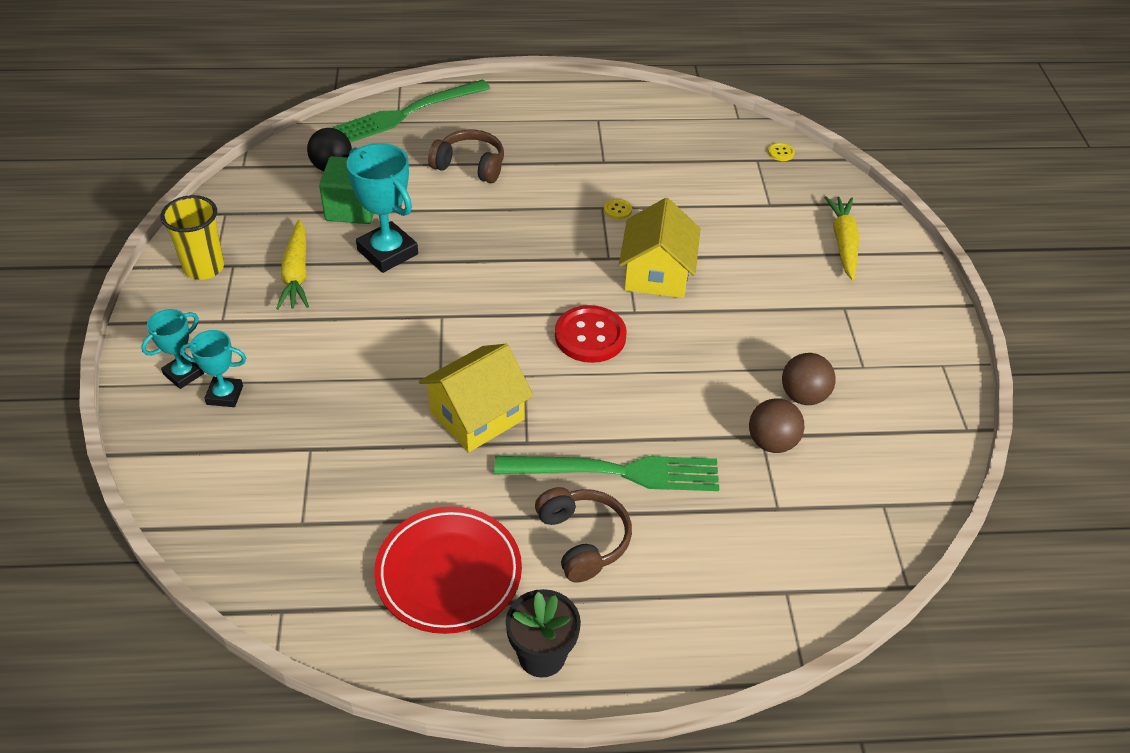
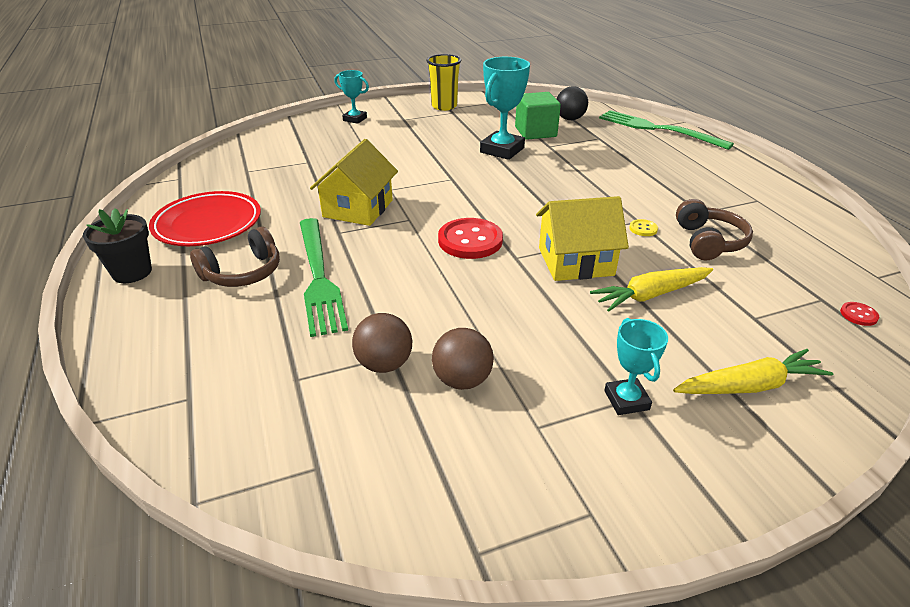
camera: 75 degrees right, 10 degrees down
(225, 395) = (343, 132): turquoise trophy -> turquoise trophy (626, 400)
(296, 273) = (458, 129): yellow carrot -> yellow carrot (651, 295)
(470, 166) = (625, 160): brown headphones -> brown headphones (708, 242)
(476, 415) = (358, 208): yellow house -> yellow house turned 75 degrees clockwise
(781, 153) = (858, 315): yellow button -> red button

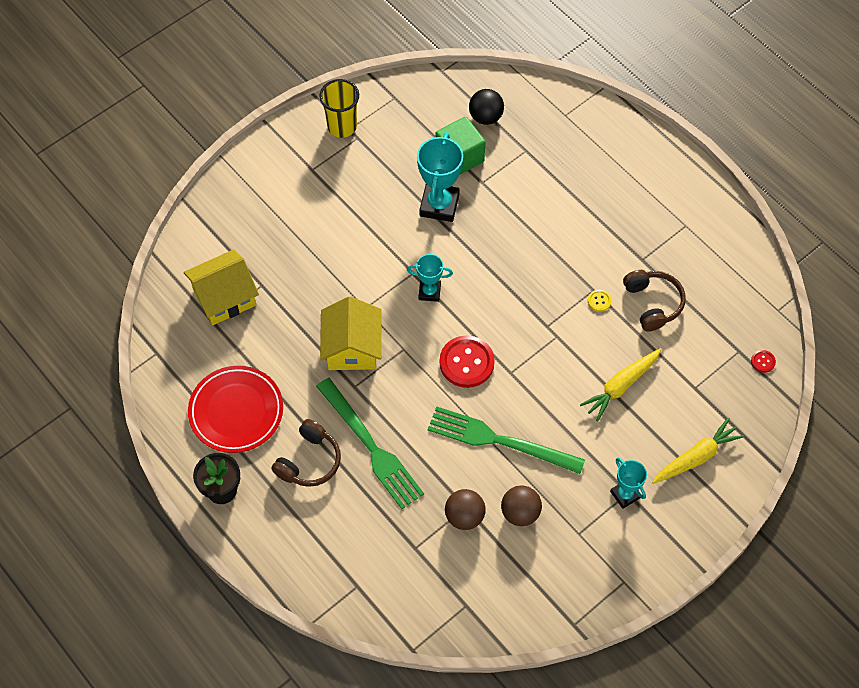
camera: 20 degrees left, 25 degrees up
(355, 119) = (259, 185): turquoise trophy -> turquoise trophy (429, 292)
(575, 261) = (557, 363): yellow house -> yellow house (224, 297)
(658, 129) = (580, 114): green fork -> green fork (500, 440)

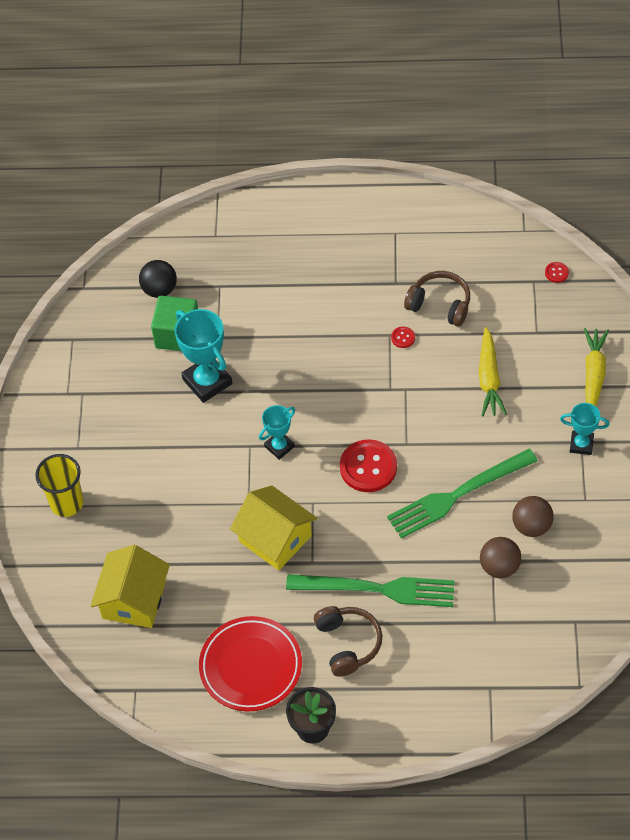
camera: 45 degrees left, 5 degrees down
(342, 126) = (60, 396): yellow cup -> yellow cup (67, 503)
(599, 301) = (403, 338): yellow button -> red button

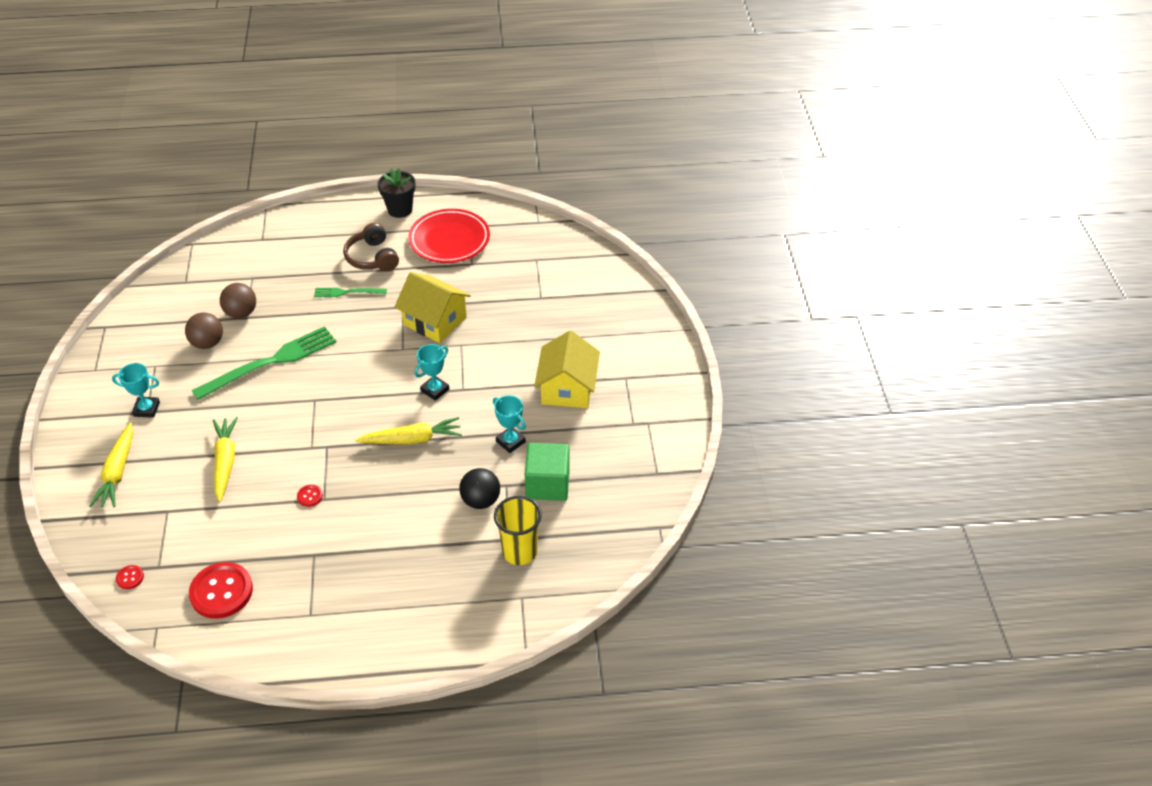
camera: 170 degrees right, 10 degrees down
(67, 503) = (623, 335): yellow cup -> yellow cup (519, 552)
(134, 599) = (550, 274): yellow house -> yellow house (567, 388)
(159, 289) = (575, 530): black ball -> black ball (481, 500)
(207, 381) = (510, 442): turquoise trophy -> turquoise trophy, size x0.59
(305, 391) = (412, 439): none -> yellow carrot
(368, 467) = (351, 378): red button -> red button (221, 592)
(377, 589) = (347, 292): green fork -> green fork, size x0.51
(440, 305) = (267, 533): brown headphones -> none

